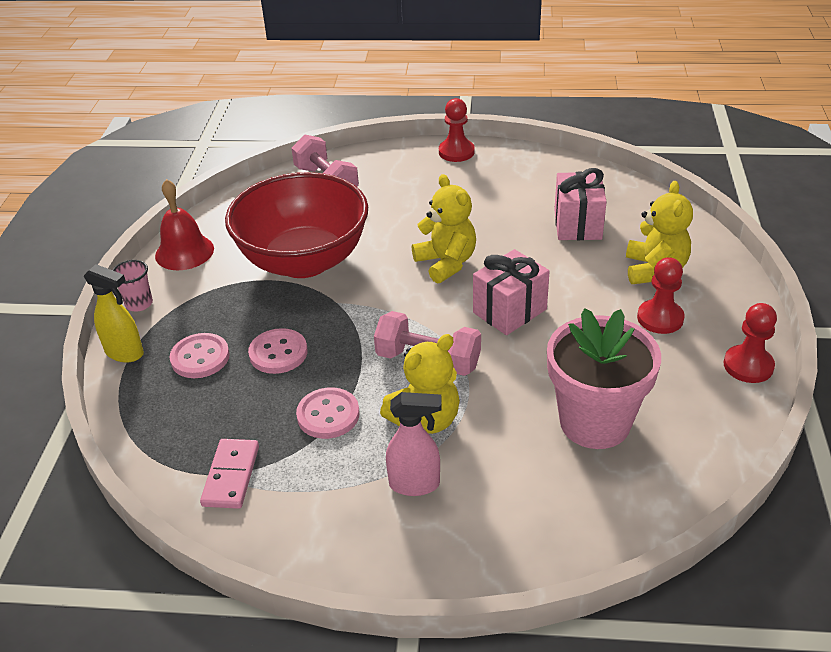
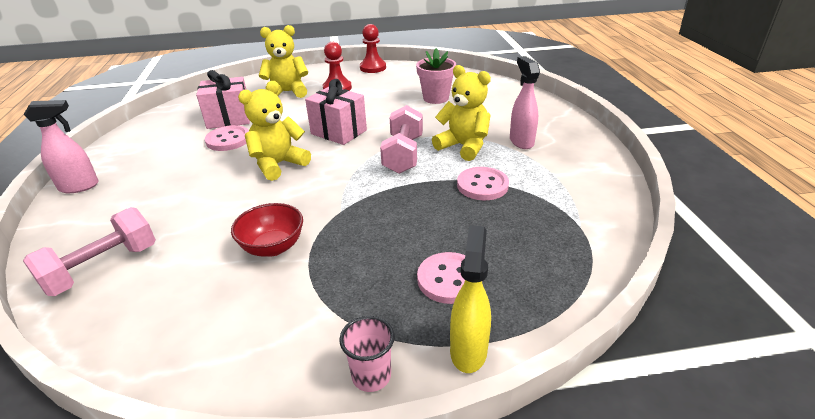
camera: 105 degrees left, 5 degrees down
(184, 252) = (247, 367): red bell -> none
(231, 476) = (574, 216): pink domino -> none
(278, 353) = (422, 228): pink button -> pink button (228, 140)
(304, 261) = (273, 247): red bowl -> red bowl, size x0.44
(456, 152) = (80, 186): red pawn -> pink spray bottle
(595, 422) = (436, 98): pink flower pot -> pink flower pot, size x0.61

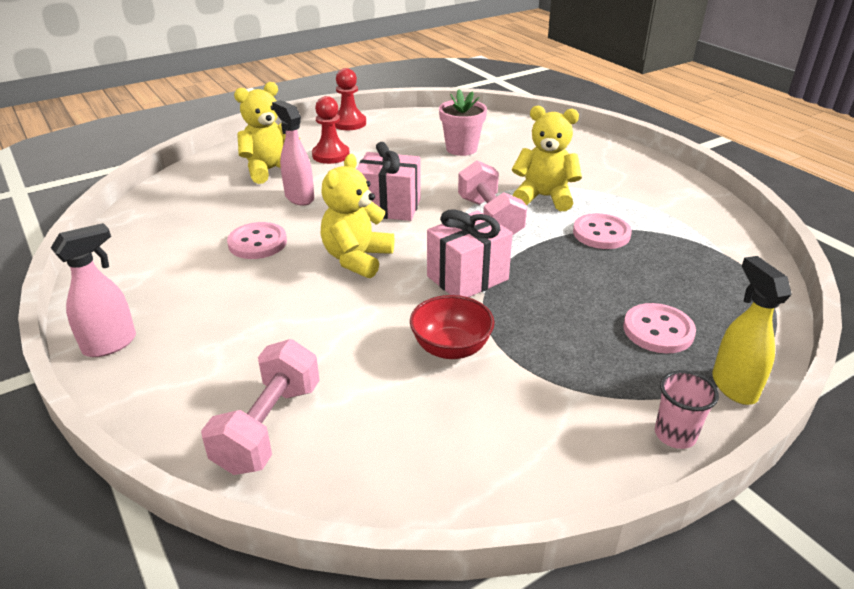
camera: 25 degrees left, 0 degrees up
(229, 119) = (228, 217): pink gift -> pink gift (467, 278)
(521, 141) = (595, 181): pink spray bottle -> pink spray bottle (299, 197)

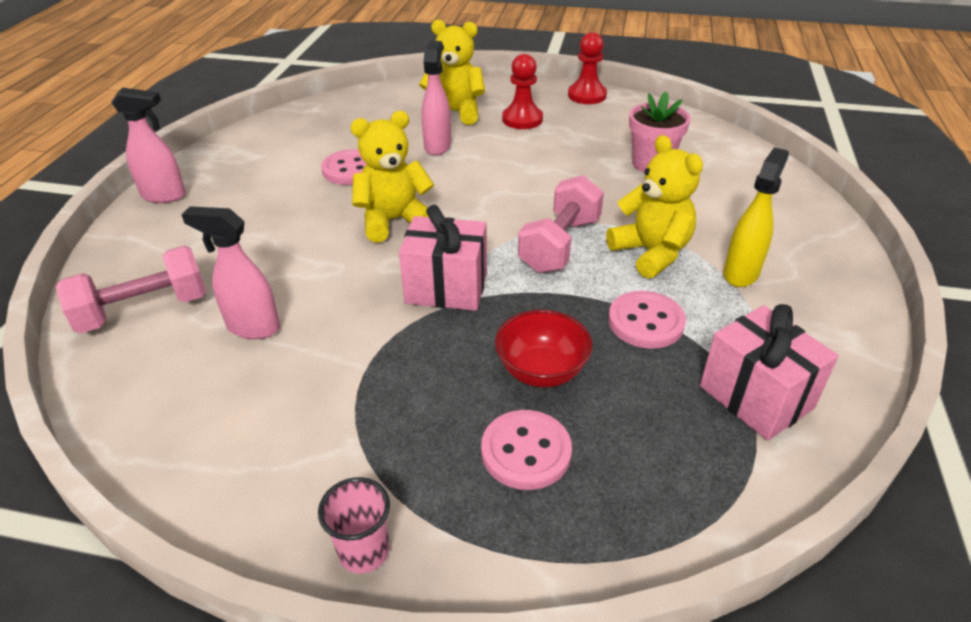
camera: 45 degrees right, 5 degrees up
(382, 379) = (252, 327): none -> pink spray bottle
(389, 207) = (491, 189): pink gift -> pink gift (756, 397)
(451, 348) = (333, 337): red bowl -> red bowl (541, 371)
(733, 386) = (498, 561): yellow spray bottle -> yellow spray bottle (741, 273)

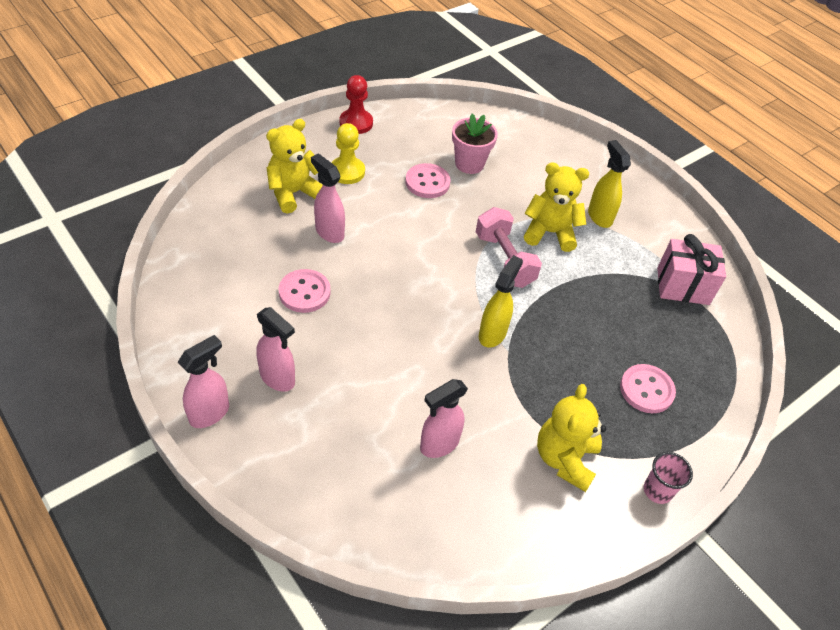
camera: 55 degrees left, 10 degrees up
(144, 310) = (360, 493): pink dumbbell -> none
(237, 205) = (278, 378): none -> pink spray bottle
(393, 221) = (396, 311): yellow teddy bear -> yellow teddy bear (565, 459)
(446, 288) = (492, 334): pink gift -> yellow spray bottle
(522, 119) = (347, 172): red pawn -> yellow pawn
(541, 371) = (598, 344): red bowl -> none
(645, 322) = (600, 279): pink button -> pink button (427, 182)

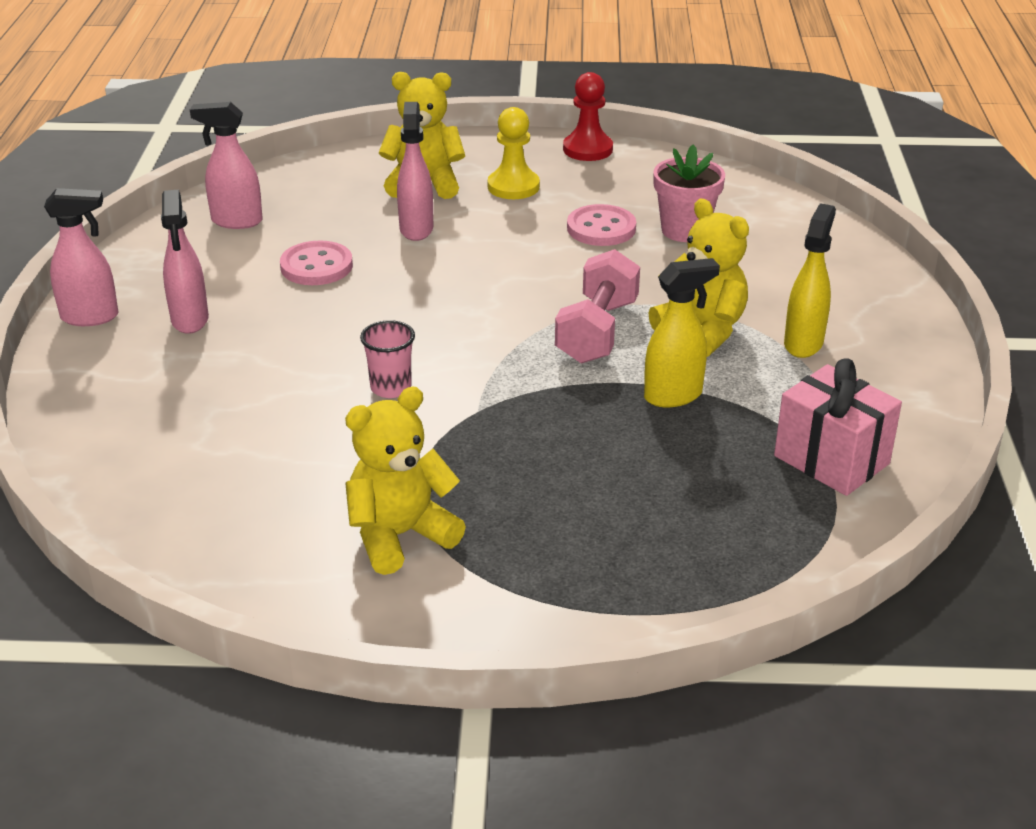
camera: 45 degrees right, 15 degrees down
(439, 444) = (273, 449): pink spray bottle -> pink spray bottle (236, 221)
(492, 334) = (480, 388): yellow spray bottle -> yellow spray bottle (674, 396)
(646, 390) = (610, 531): pink button -> none
(657, 491) = (476, 627): pink cup -> pink cup (391, 388)

